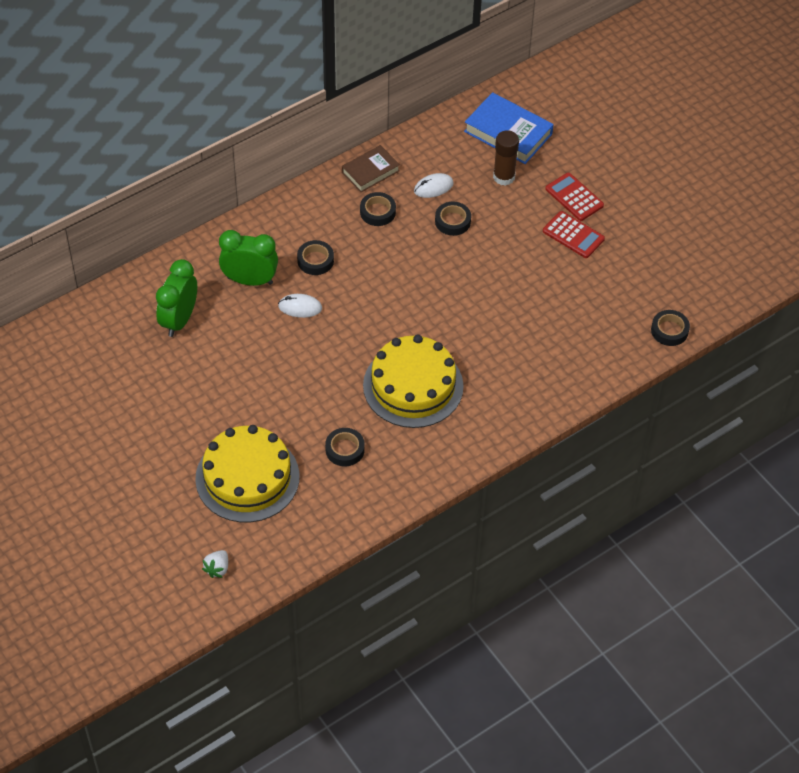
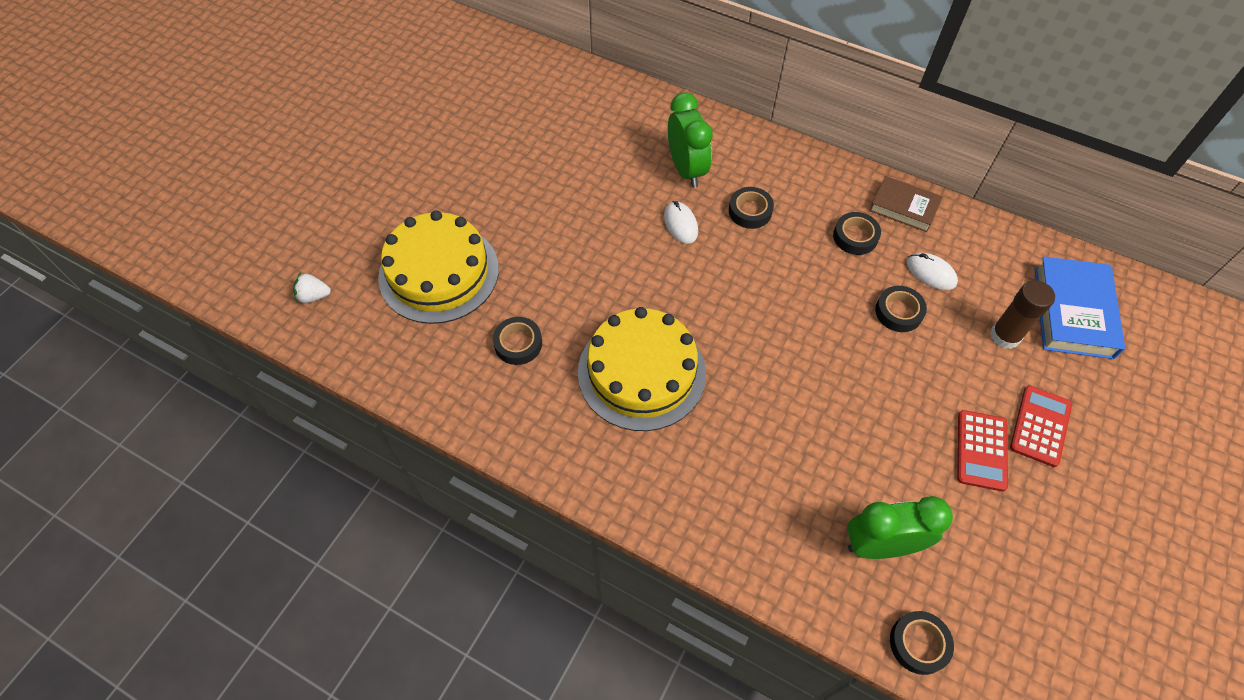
camera: 65 degrees right, 5 degrees up
(179, 320) = (601, 138): green clock -> green clock (880, 545)

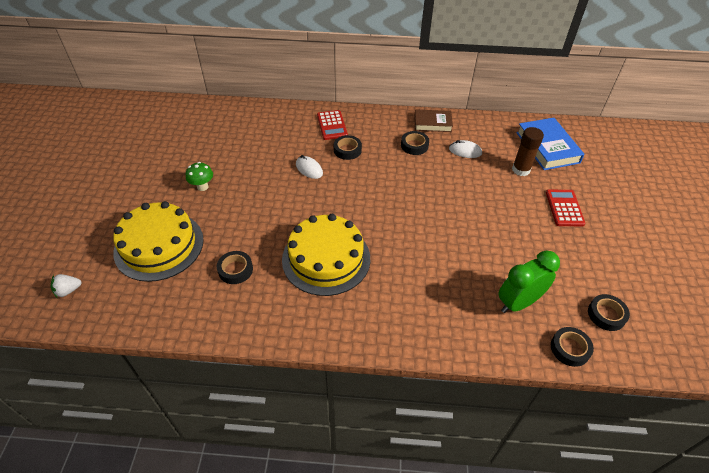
camera: 25 degrees left, 10 degrees down
(526, 203) = (202, 187): none -> green mushroom
(686, 169) = (298, 139): green clock -> none
(898, 312) = (459, 176): black tape -> black tape (606, 315)
(981, 450) = (542, 231): red calculator -> red calculator (332, 125)

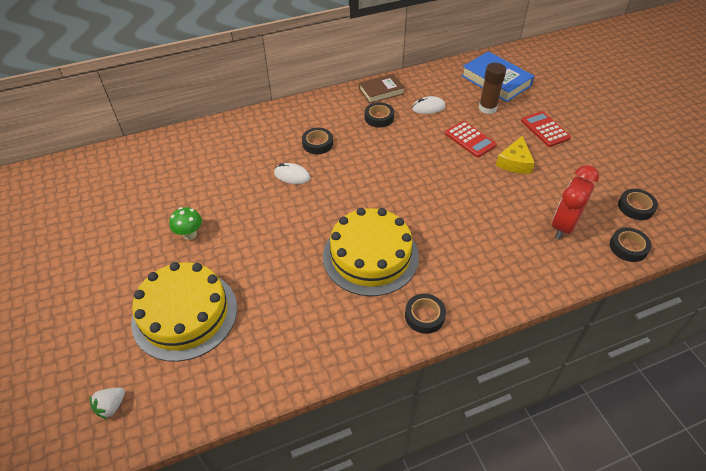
camera: 25 degrees left, 0 degrees up
(235, 270) = (287, 304): black tape -> black tape (424, 316)
(332, 125) = (285, 124): red calculator -> red calculator (470, 139)
(512, 227) = (515, 162): none -> yellow cheese
(518, 303) = (564, 226): green clock -> red clock

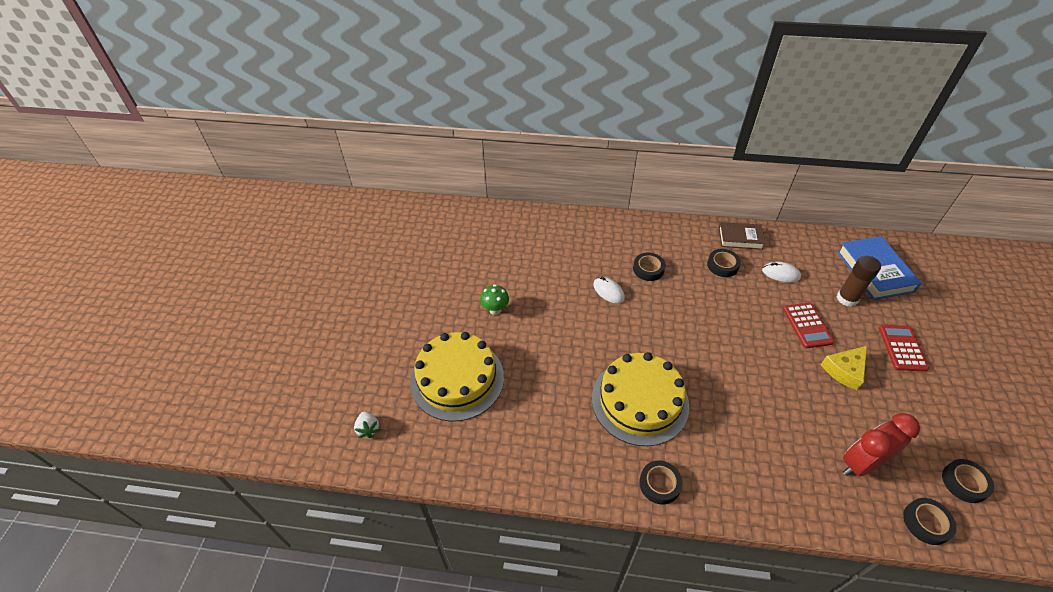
camera: 30 degrees right, 0 degrees up
(111, 406) = (368, 429): white strawberry -> white strawberry turned 90 degrees counterclockwise

